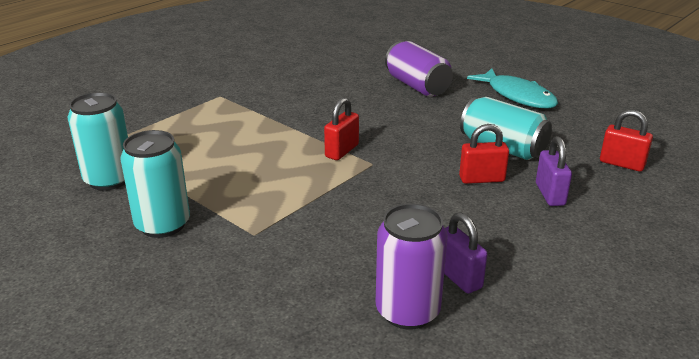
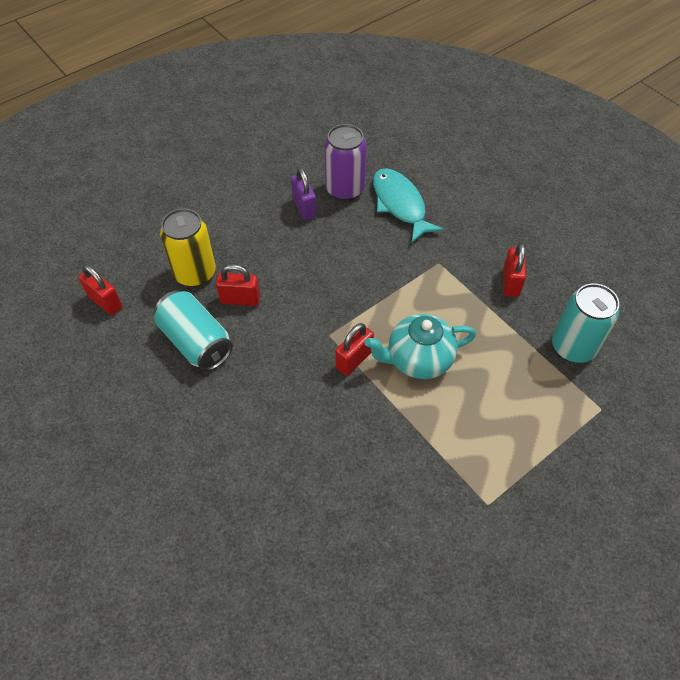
camera: 170 degrees left, 25 degrees up
(163, 225) = (510, 282): turquoise can -> red padlock
(277, 157) = (418, 359): none -> turquoise teapot
(417, 86) = (229, 491): purple can -> none
(517, 96) = (119, 443): turquoise fish -> turquoise fish (400, 204)
(550, 194) = (195, 273): purple padlock -> yellow can

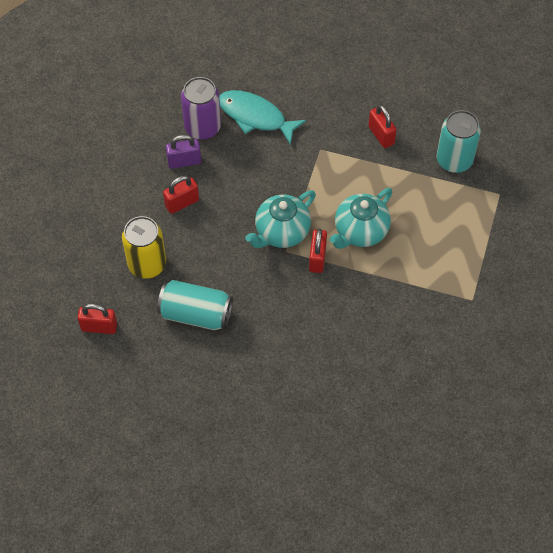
camera: 35 degrees left, 5 degrees up
(240, 299) = (199, 264): red padlock -> red padlock (182, 203)
(304, 208) = (184, 161): purple padlock -> purple padlock turned 45 degrees counterclockwise
(339, 315) = (281, 232): none -> turquoise teapot

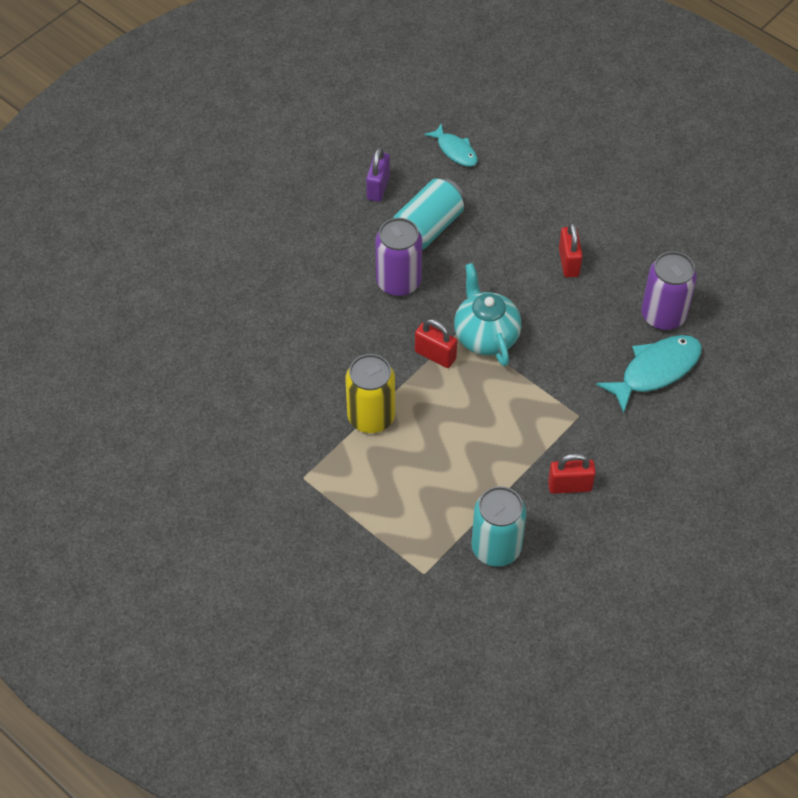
camera: 115 degrees right, 5 degrees down
(99, 327) = (455, 150): red padlock -> turquoise fish
(147, 264) = (507, 209): yellow can -> yellow can (371, 417)
(184, 161) = (623, 283): purple padlock -> purple padlock (378, 187)
(260, 312) = (398, 282): none -> purple can
(360, 231) = (447, 409): turquoise teapot -> none

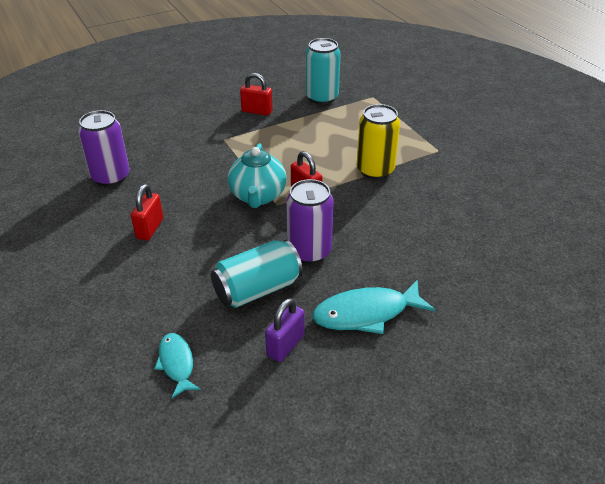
camera: 160 degrees left, 15 degrees down
(655, 371) = (149, 149): turquoise fish -> turquoise fish (366, 313)

